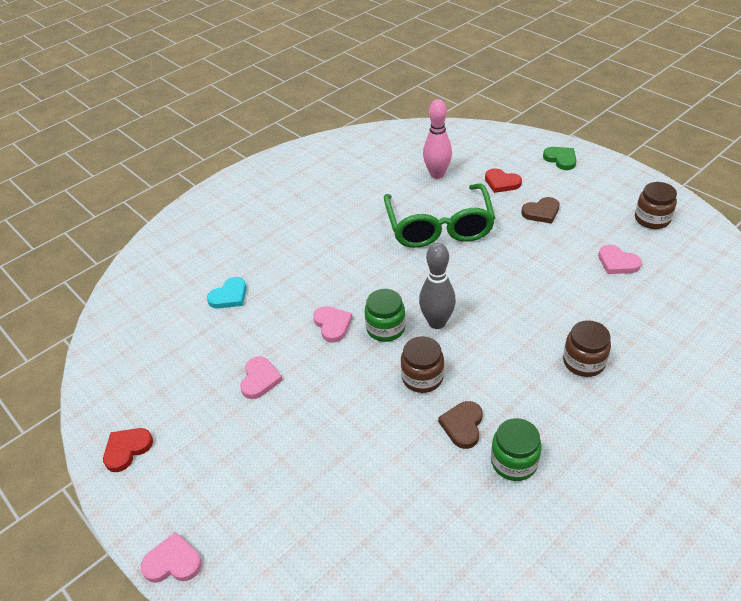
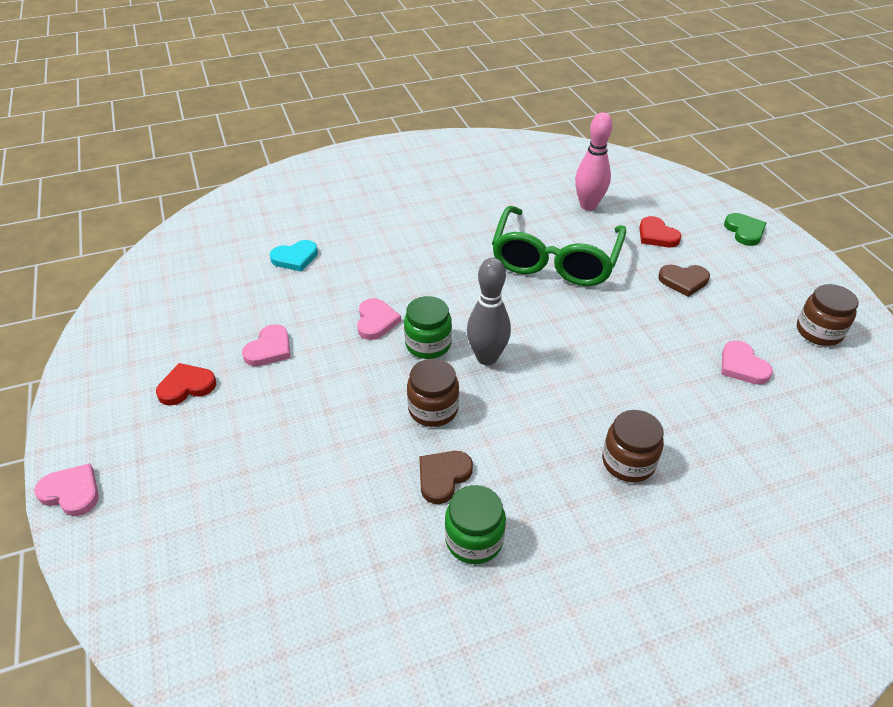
camera: 20 degrees right, 0 degrees up
(127, 449) = (106, 368): red heart -> red heart (186, 386)

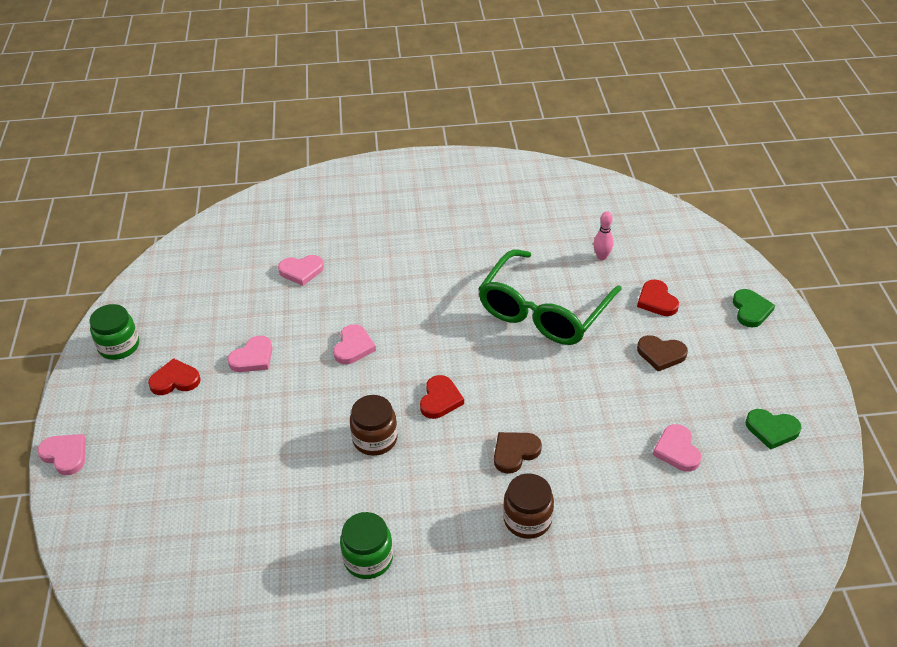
camera: 15 degrees right, 0 degrees up
(295, 258) = (301, 271): turquoise heart -> pink heart
(428, 344) = (392, 377): green jar -> green jar (119, 346)
(443, 477) = (362, 501): brown heart -> brown heart (515, 452)
(487, 357) = (440, 399): grey bowling pin -> red heart
(588, 205) = (601, 257): pink bowling pin -> pink bowling pin, size x0.57
(819, 332) = (772, 430): brown jar -> green heart

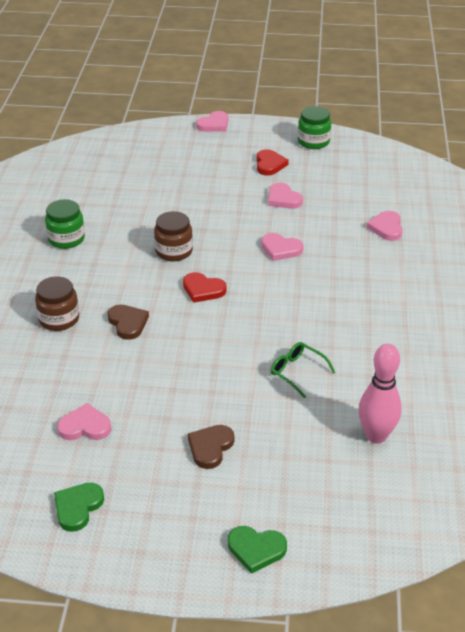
camera: 100 degrees right, 5 degrees down
(543, 311) = (297, 372): green glasses -> green glasses, size x0.42
(601, 257) = (376, 436): pink bowling pin -> pink bowling pin, size x1.76
(657, 301) = (292, 465): red heart -> none

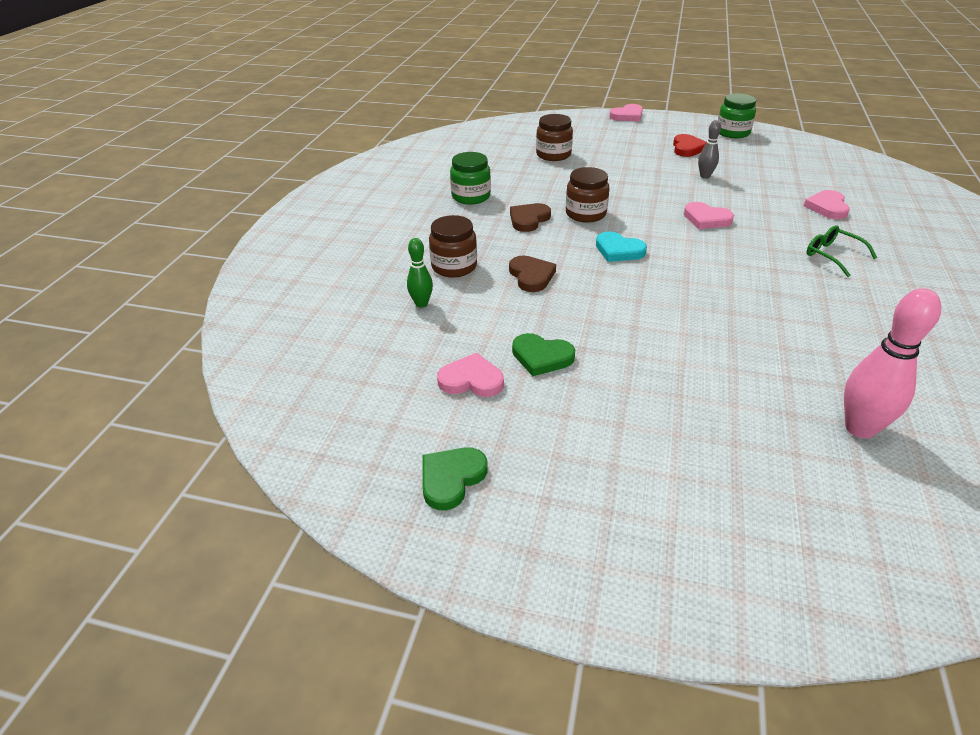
camera: 10 degrees right, 0 degrees up
(35, 360) = (421, 304): none -> green bowling pin
(142, 181) = (553, 155): none -> brown jar
(203, 290) = (618, 250): red heart -> turquoise heart
(210, 447) = (631, 420): brown heart -> brown heart (528, 219)
(256, 549) = (703, 570): green heart -> green heart (541, 357)
(283, 199) = (705, 176): pink heart -> grey bowling pin
(297, 372) = (740, 342): green glasses -> green glasses (832, 255)

